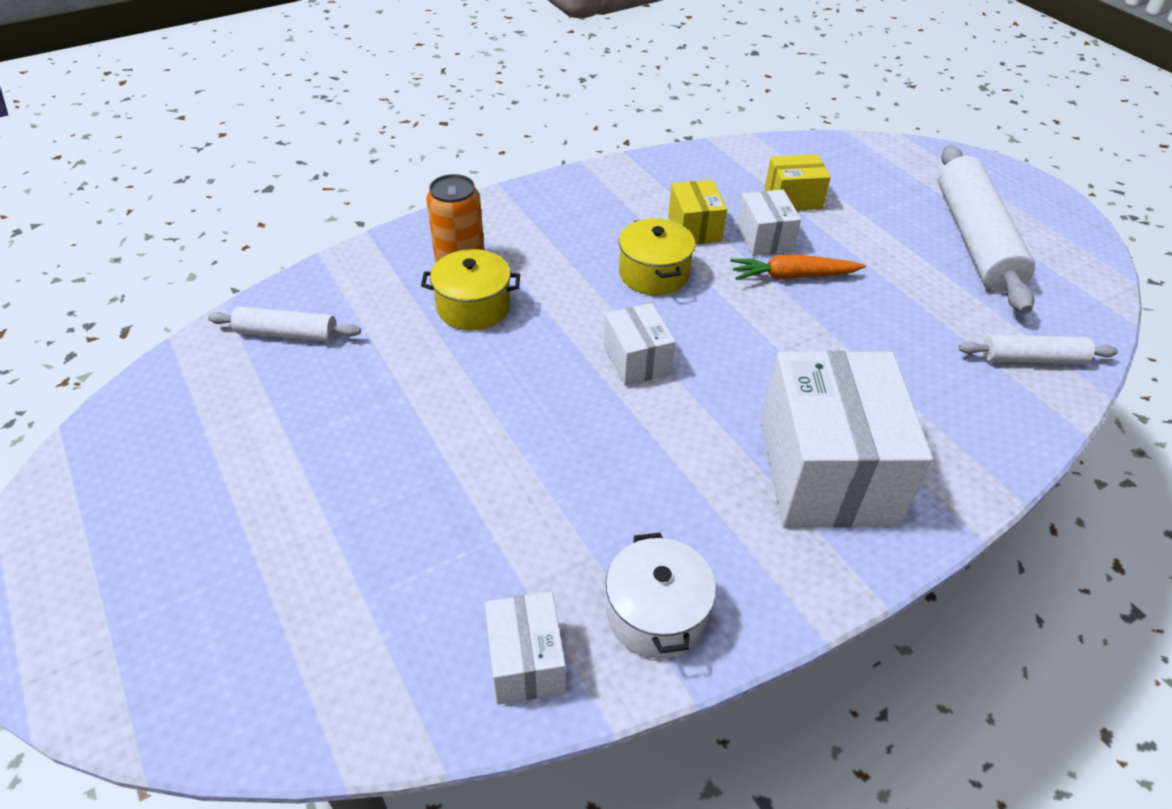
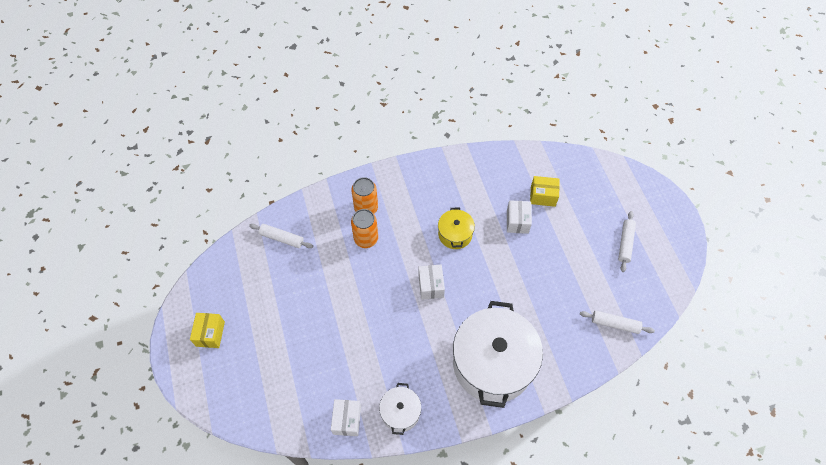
camera: 15 degrees right, 15 degrees up
(473, 307) = (366, 239): yellow pot -> orange can
(694, 228) = (484, 208): yellow box -> yellow box (210, 334)
(792, 276) = (521, 249): orange carrot -> none
(826, 471) = (492, 363): white box -> white pot
(974, 240) = (625, 243): white rolling pin -> white rolling pin, size x0.51

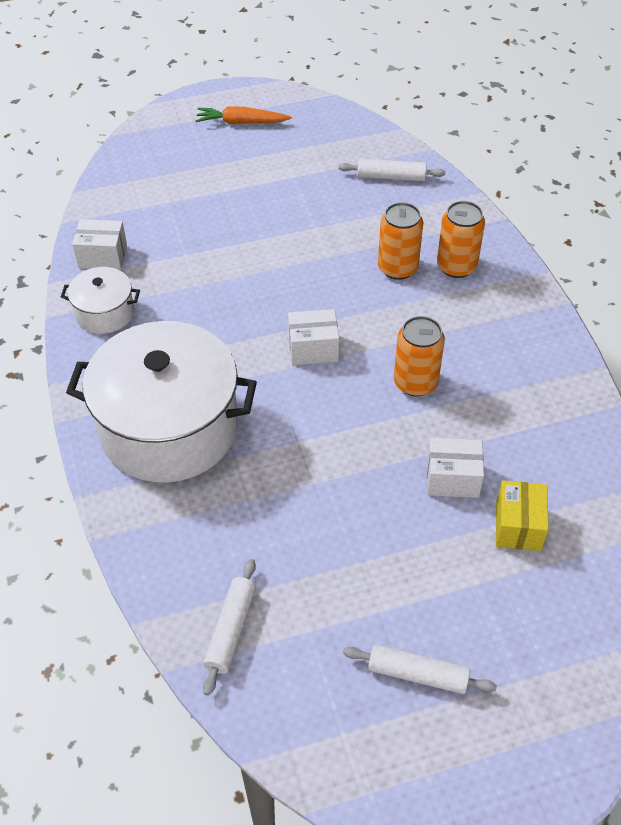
camera: 90 degrees right, 10 degrees down
(210, 334) = (241, 122): yellow box -> orange carrot
(282, 238) = (391, 177): white rolling pin -> white rolling pin turned 75 degrees clockwise
(455, 234) = (415, 382): yellow pot -> orange can

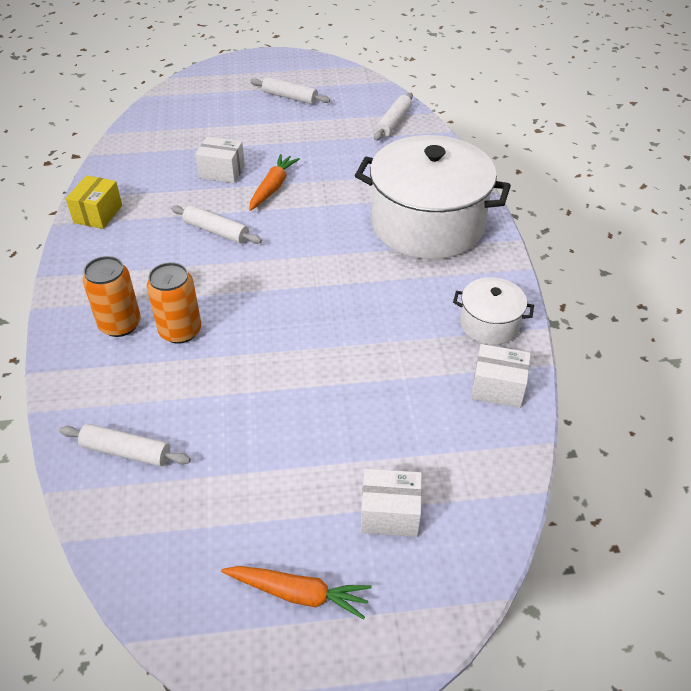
camera: 170 degrees left, 5 degrees down
(313, 348) = (293, 267): white box -> white box (390, 514)
(374, 460) = (273, 187): none -> orange carrot
(415, 382) = (216, 231): orange can -> white rolling pin
(518, 526) = (193, 145): yellow box -> yellow box (98, 214)

